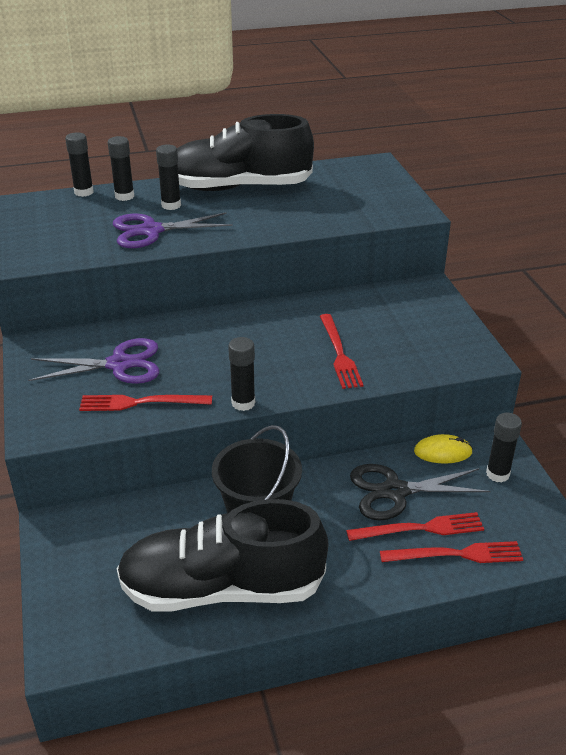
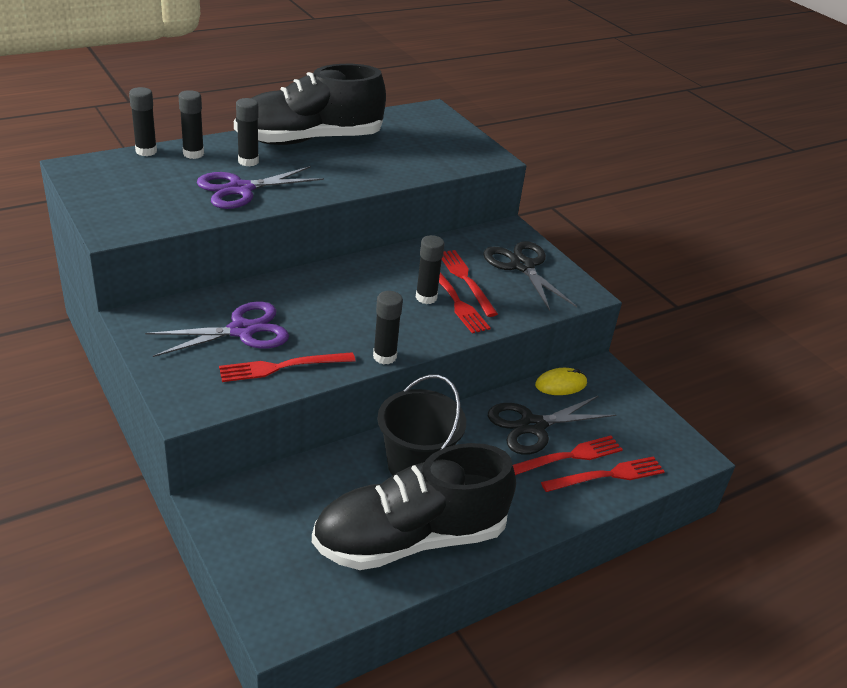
camera: 20 degrees left, 0 degrees up
(359, 334) = (466, 280): none -> red fork
(425, 325) = (522, 266): none -> black scissors
(497, 474) = (615, 399): black glue stick -> black glue stick (426, 297)

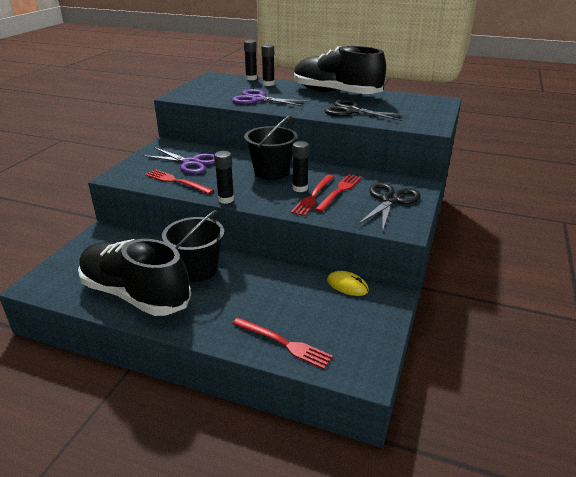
camera: 55 degrees right, 5 degrees down
(248, 161) = (286, 92): black glue stick -> none
(359, 292) = (271, 172): none -> black bucket
(533, 426) = (289, 293): black scissors -> black scissors (352, 111)
(567, 457) = (279, 319): red fork -> none

